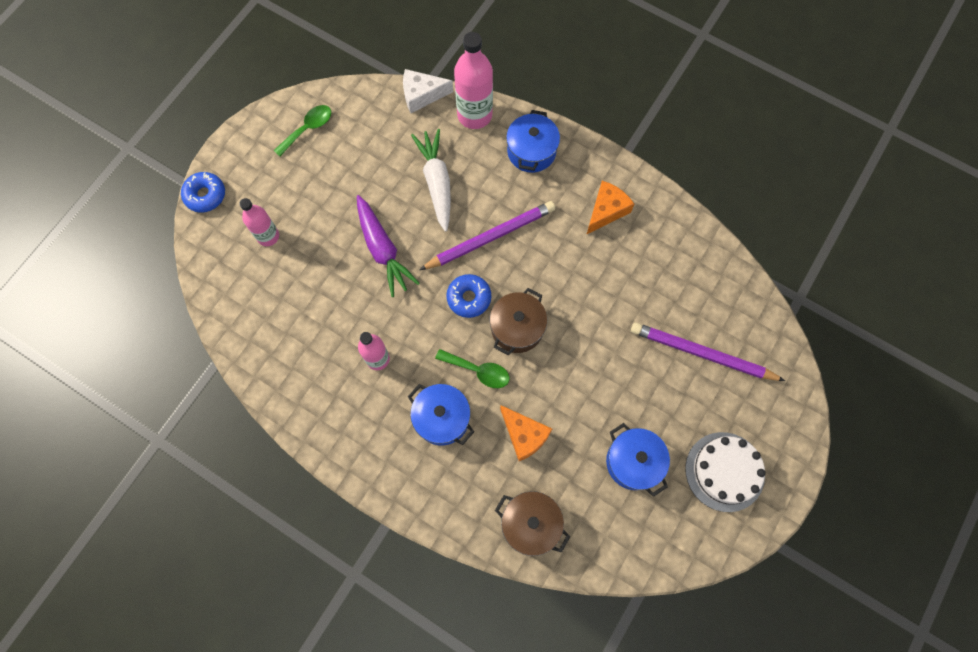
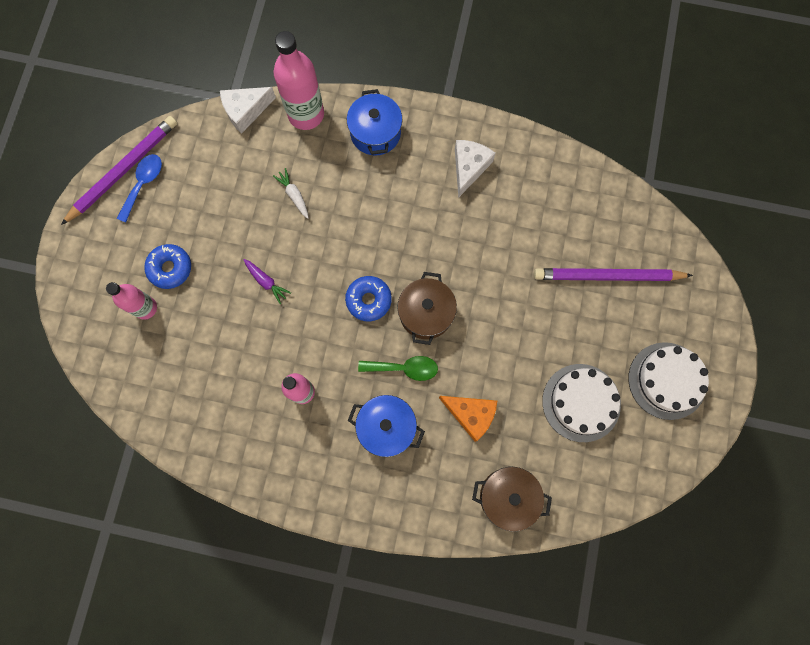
camera: 20 degrees left, 5 degrees up
(205, 195) = (64, 288): blue donut -> blue donut (170, 268)
(308, 129) = (143, 184): green spoon -> blue spoon
(383, 250) = (266, 282): purple carrot -> purple carrot, size x0.50
(437, 182) = (294, 195): white carrot -> white carrot, size x0.50
(490, 237) = (367, 233): purple pencil -> purple pencil (123, 170)
(606, 211) = (469, 168): orange cheese -> white cheese
(633, 462) = (581, 402): blue pot -> white cake

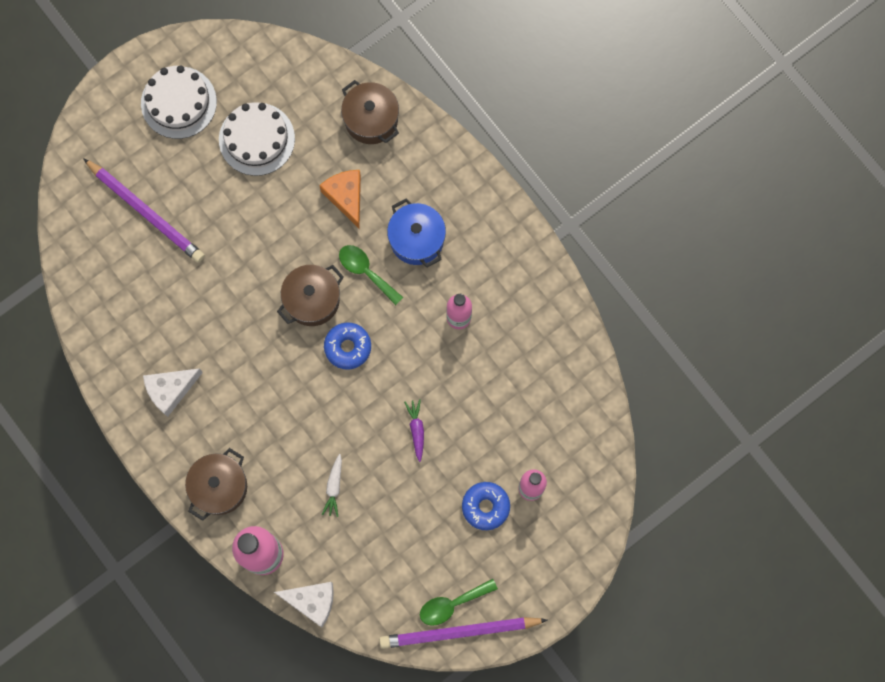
camera: 140 degrees left, 0 degrees up
(143, 184) = (452, 604): blue spoon -> green spoon
(375, 133) = (219, 487): blue pot -> brown pot

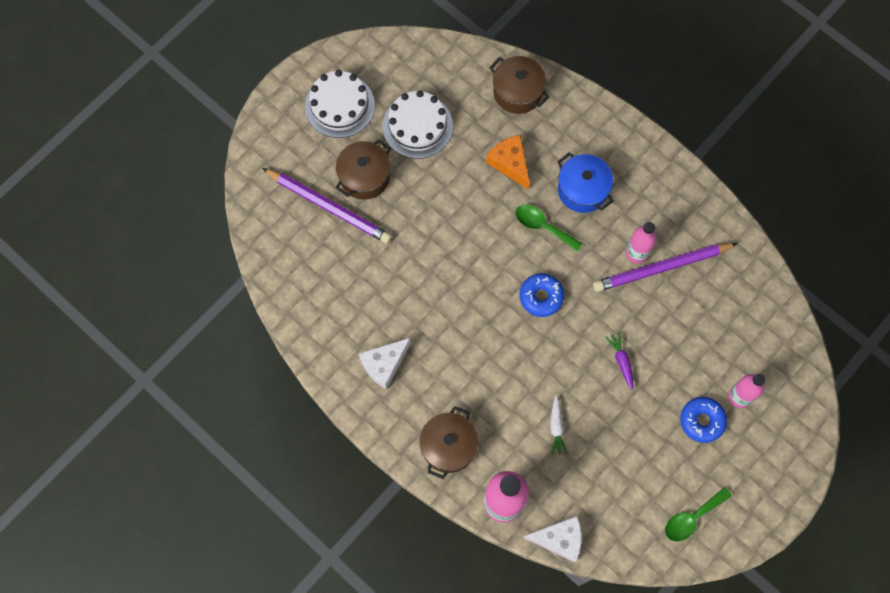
camera: 10 degrees left, 5 degrees down
(312, 300) = (499, 260): brown pot -> brown pot (364, 177)
(459, 632) = (705, 543): purple pencil -> purple pencil (661, 268)

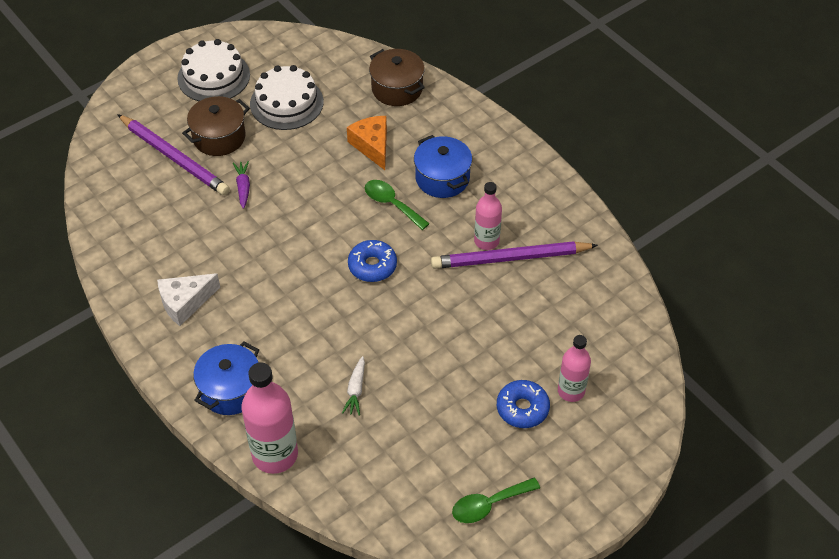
camera: 10 degrees right, 20 degrees down
(448, 446) = (230, 390): brown pot -> blue pot
(559, 539) = (328, 502): white cheese -> none
(621, 361) = (445, 337): purple carrot -> purple carrot (243, 187)

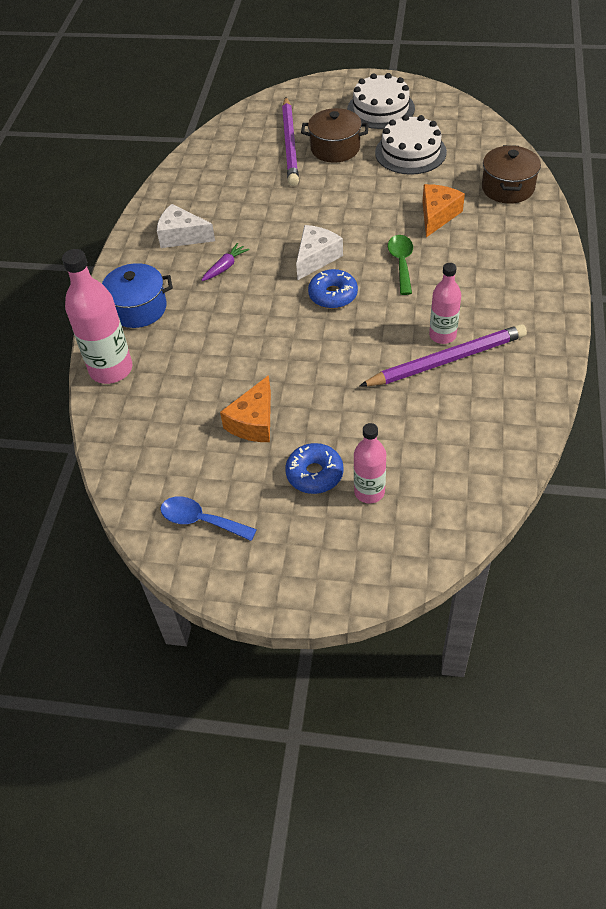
camera: 50 degrees right, 0 degrees up
(243, 187) = (310, 188): purple carrot -> purple carrot (225, 267)
(322, 244) = (316, 258): none -> white cheese
(355, 390) = (214, 368): white carrot -> none
(435, 406) = (253, 422): none -> orange cheese
(442, 178) = (464, 269): blue pot -> none
(488, 504) = (201, 520): green spoon -> blue spoon
(510, 258) = (446, 360): purple pencil -> purple pencil turned 120 degrees clockwise

